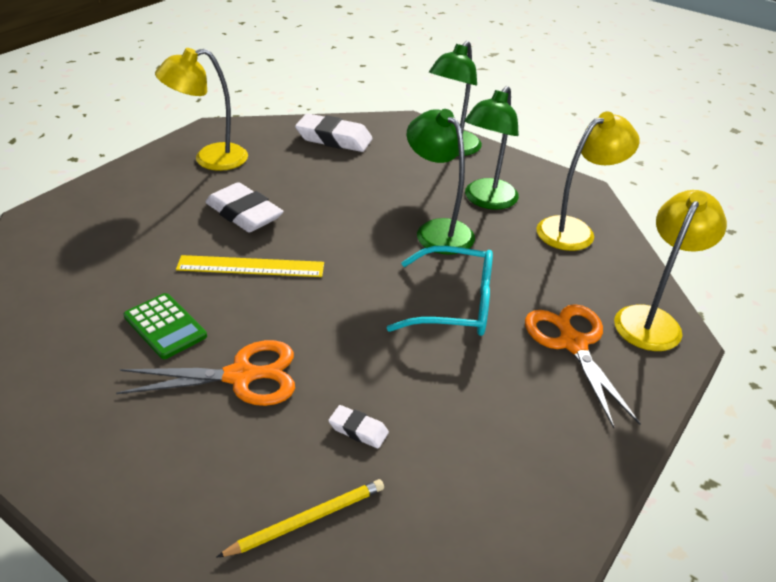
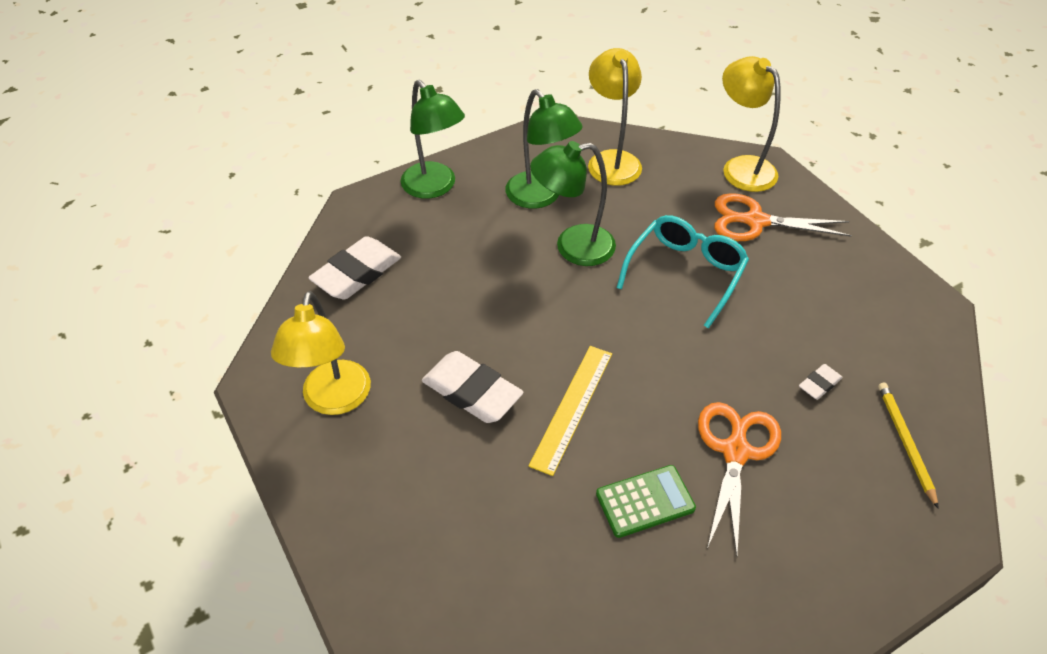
camera: 65 degrees left, 10 degrees up
(244, 214) = (472, 392): white eraser -> white eraser turned 60 degrees clockwise

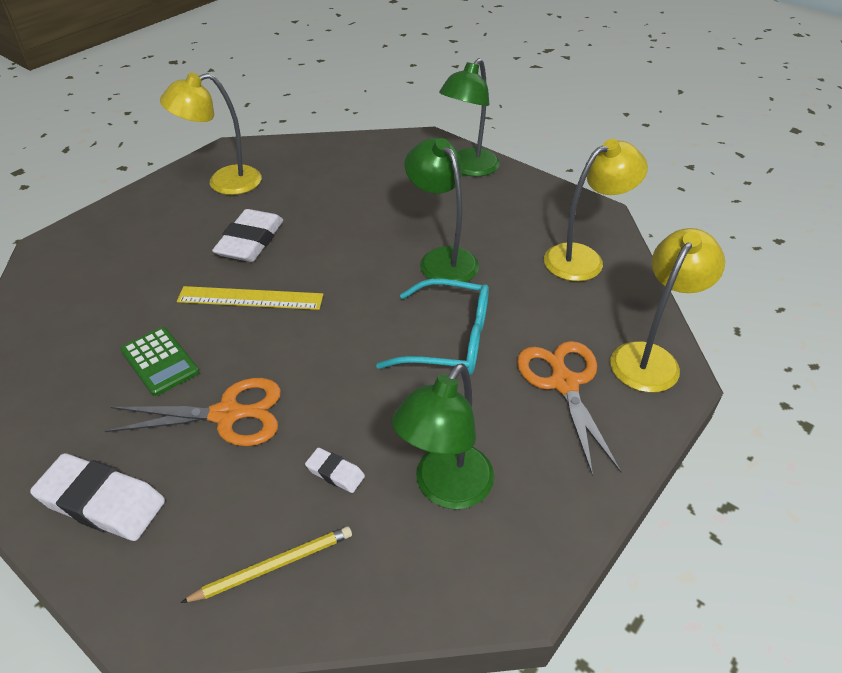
camera: 70 degrees right, 5 degrees down
(357, 273) = (350, 159): white eraser -> white eraser (102, 502)
(540, 197) = (496, 226): green lamp -> green lamp (445, 489)

